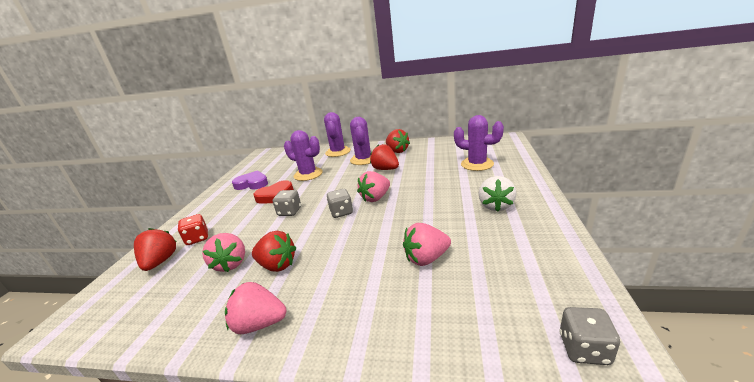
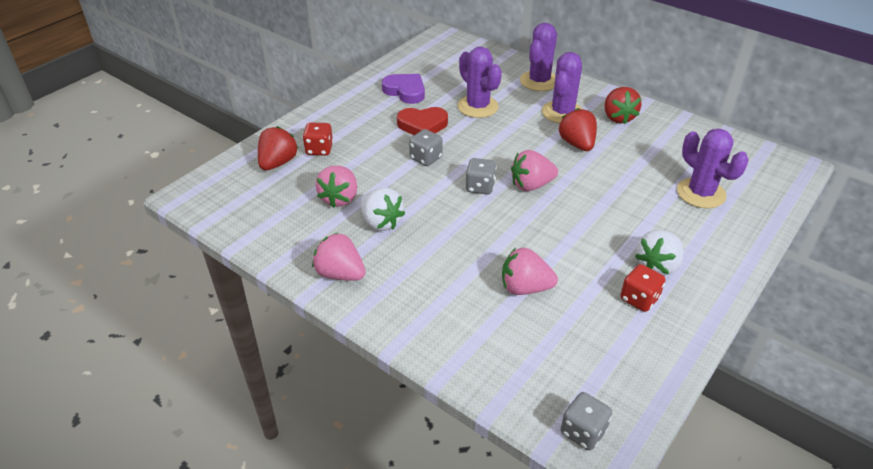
camera: 25 degrees right, 15 degrees up
(277, 265) = (381, 222): red strawberry -> white strawberry
(507, 228) = (639, 299): none -> red dice

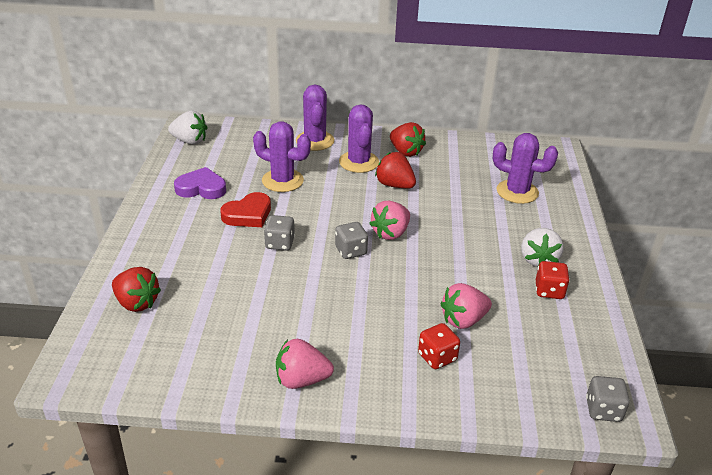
camera: 35 degrees left, 5 degrees down
(278, 163) = (137, 303): red strawberry -> red strawberry turned 135 degrees clockwise
(319, 149) = (168, 273): red dice -> red dice (437, 357)
(340, 198) = (234, 311): pink strawberry -> none
(381, 222) = (294, 317): white strawberry -> white strawberry (190, 141)

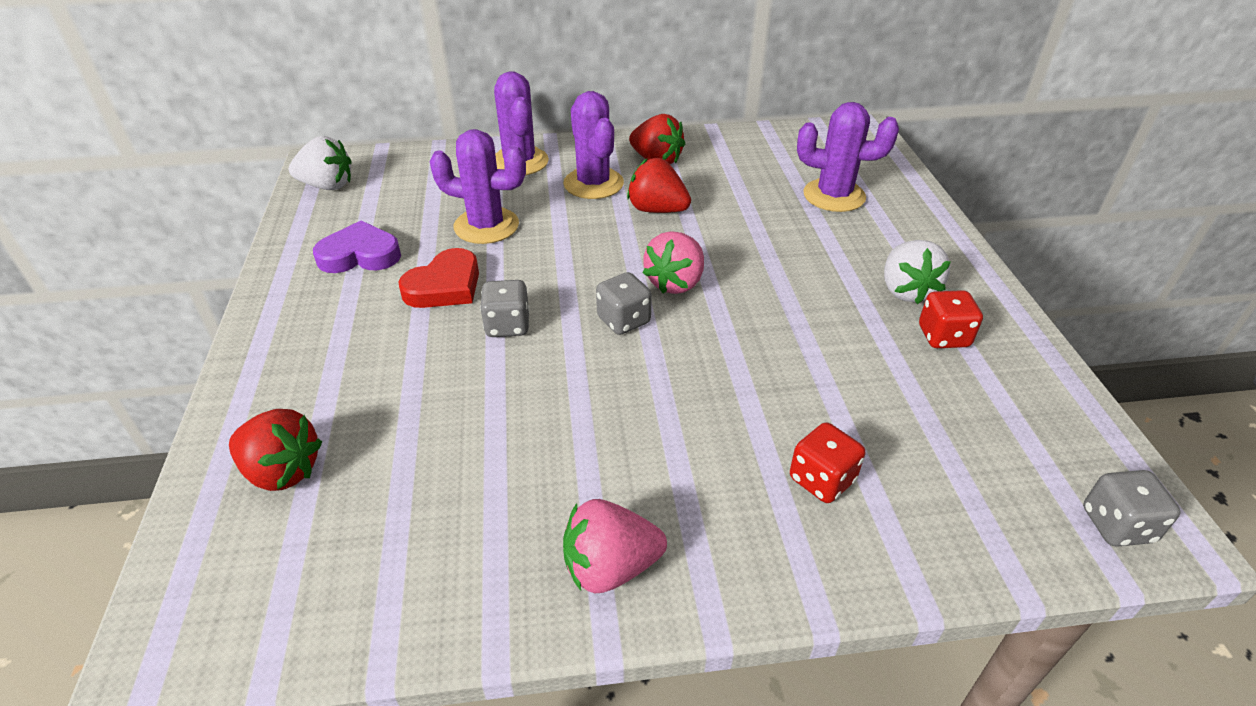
camera: 10 degrees left, 5 degrees up
(463, 320) = (837, 406): pink strawberry -> none

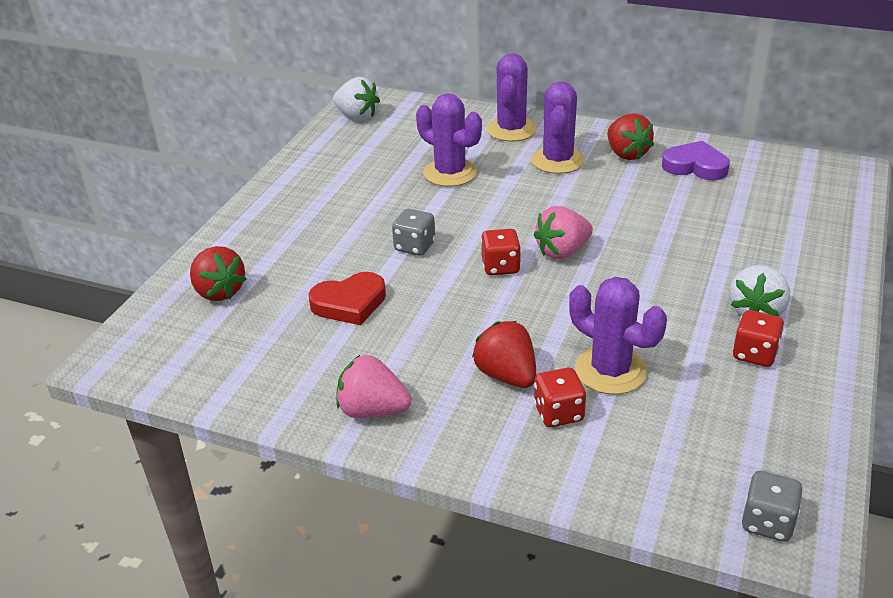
camera: 30 degrees right, 5 degrees down
(360, 255) = (348, 171): purple heart -> purple heart (695, 166)
(445, 286) = (390, 208): red heart -> red heart (349, 303)
(623, 320) = (500, 267): grey dice -> red dice
(657, 210) = (593, 193): red strawberry -> red strawberry (506, 375)
(834, 196) = (763, 220): purple cactus -> purple cactus (610, 371)

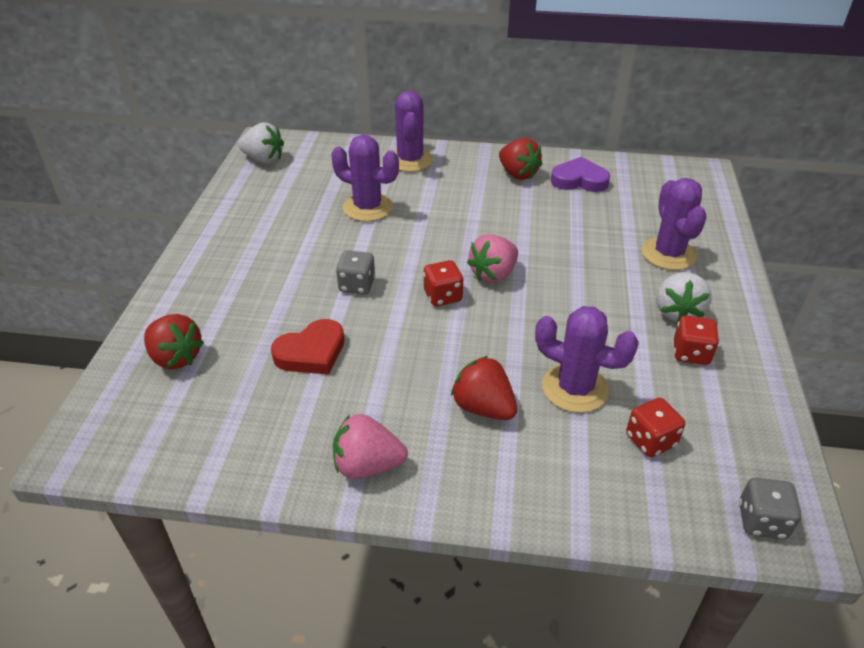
camera: 15 degrees left, 5 degrees up
(557, 160) = (460, 186): purple cactus -> purple cactus (668, 254)
(558, 413) = (543, 439): red dice -> red dice (650, 440)

